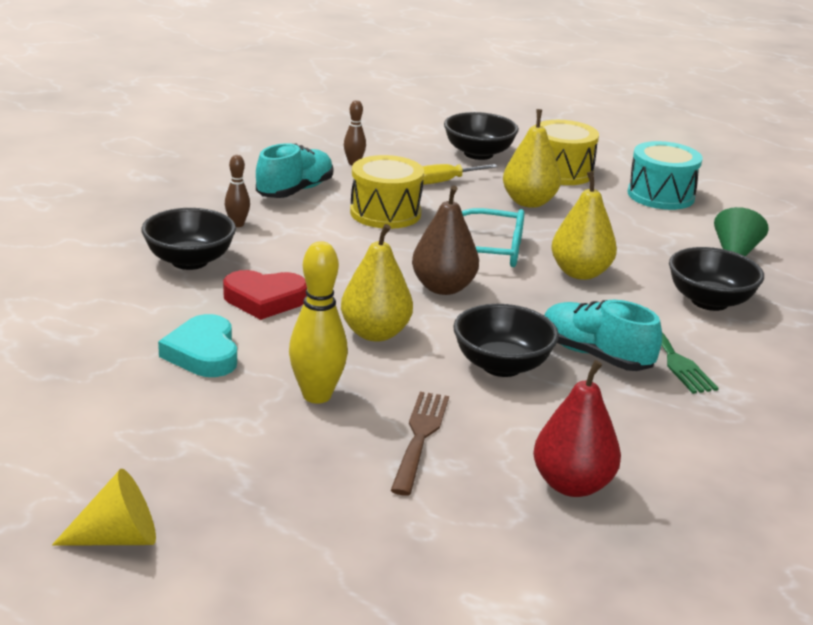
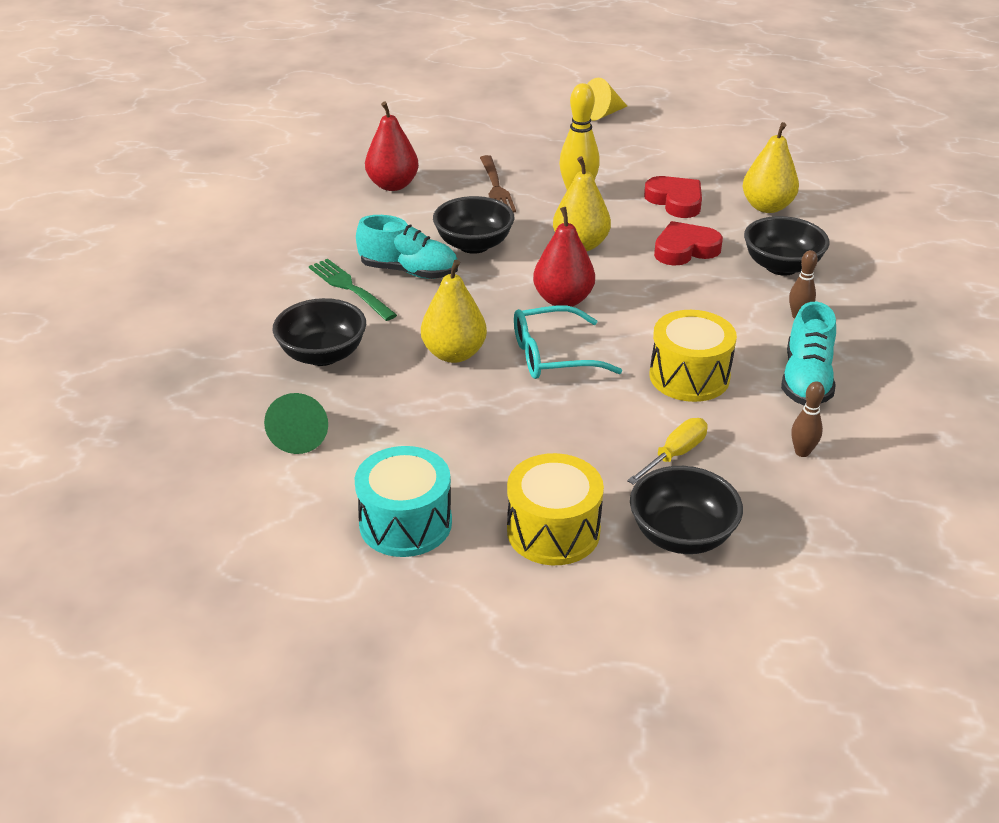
camera: 160 degrees right, 10 degrees up
(203, 353) = (675, 201): turquoise heart -> red heart
(443, 288) = (563, 300): brown pear -> red pear
(529, 202) = (558, 448): yellow pear -> yellow pear (767, 207)

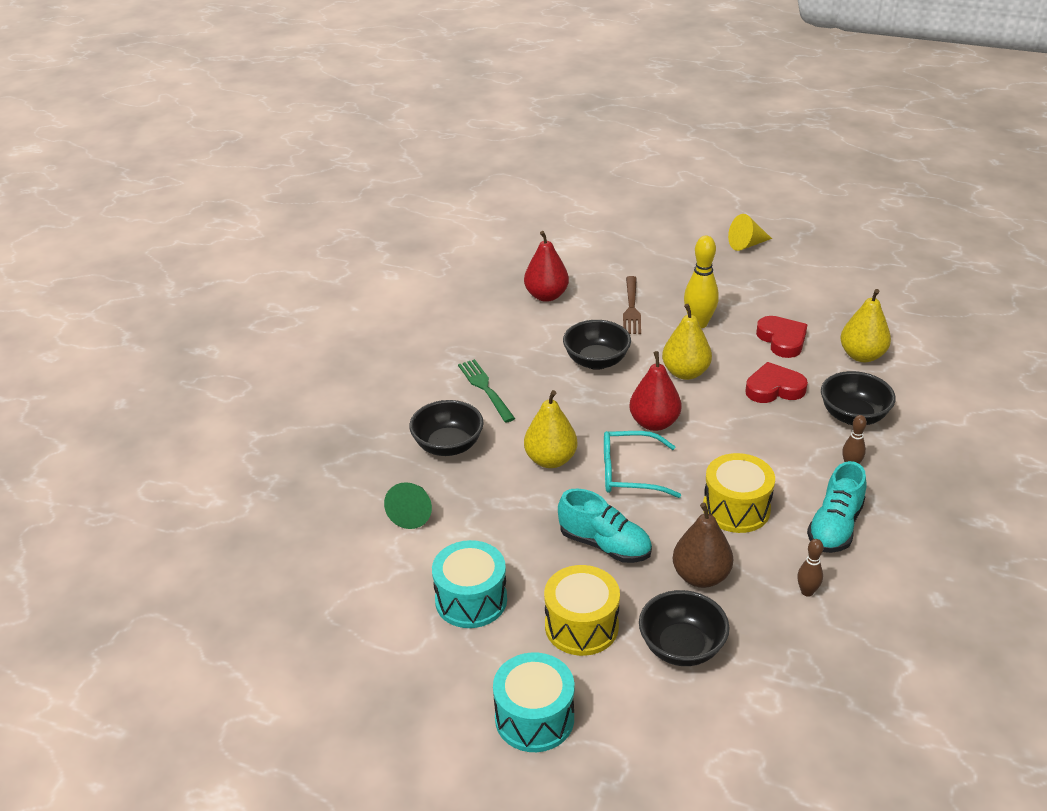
camera: 15 degrees right, 0 degrees up
(409, 271) = (536, 379): turquoise shoe -> turquoise shoe (604, 545)
(530, 648) = (534, 718): none -> turquoise drum
(675, 454) = (701, 576): yellow screwdriver -> brown pear

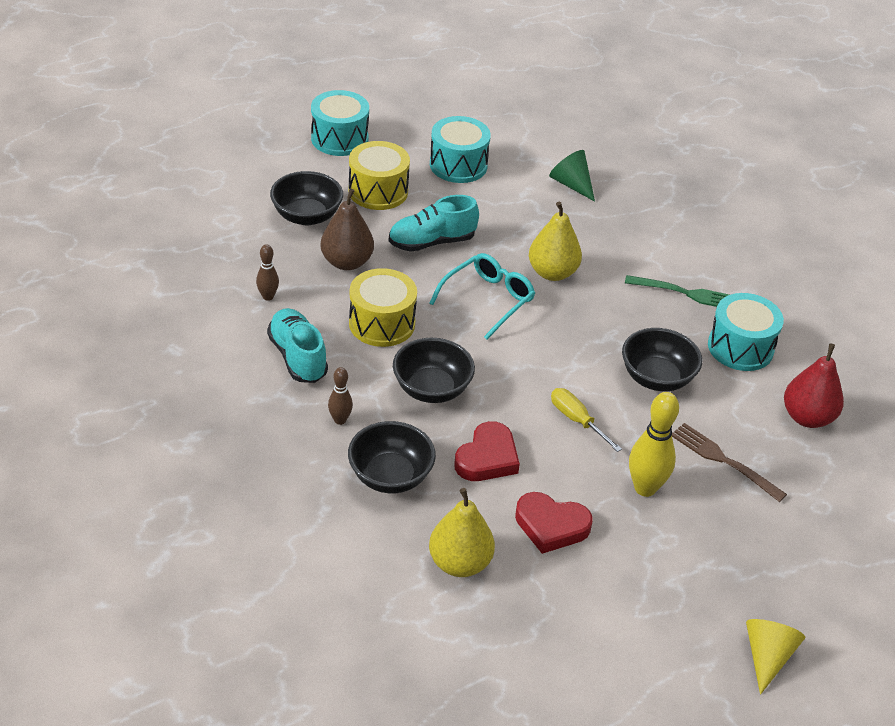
camera: 125 degrees right, 5 degrees up
(448, 446) = (630, 236): black bowl -> black bowl (432, 389)
(514, 343) = (740, 347): none -> turquoise drum
(654, 423) = (530, 352): red pear -> none
(685, 372) = (576, 420): yellow pear -> yellow screwdriver

